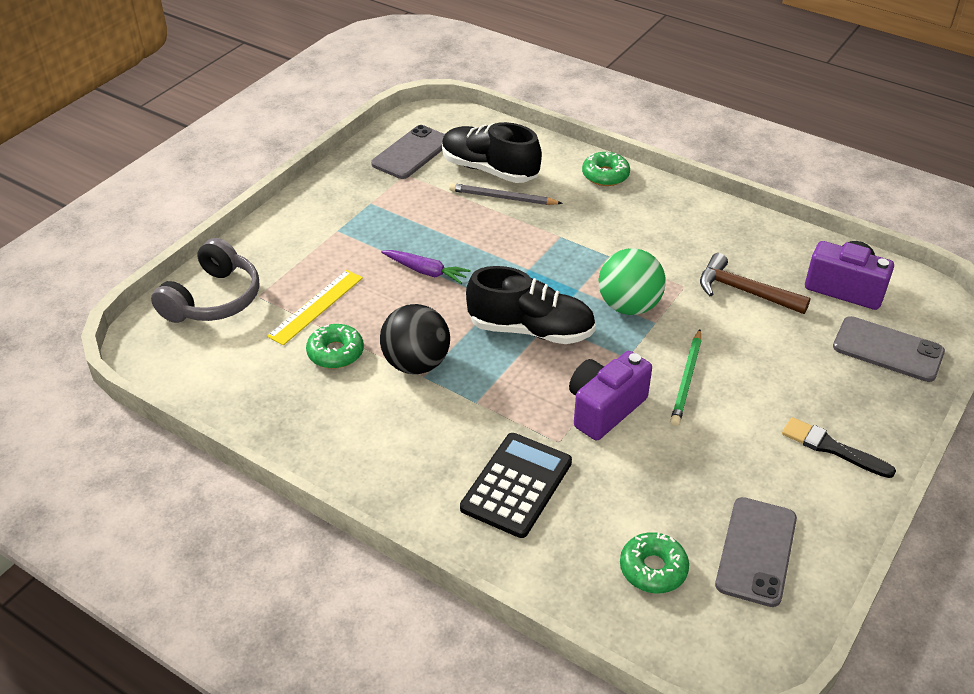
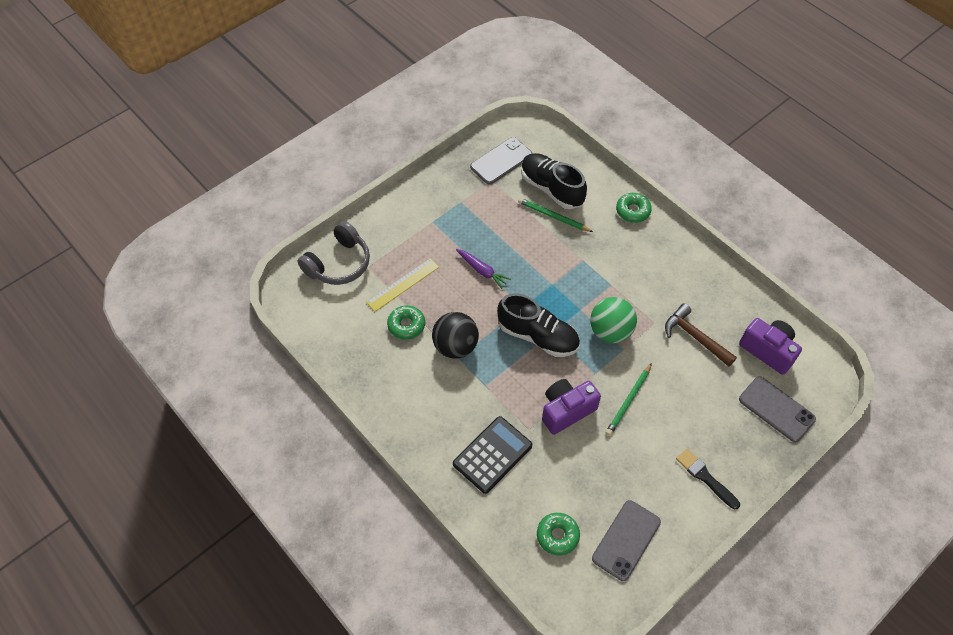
camera: 15 degrees right, 15 degrees up
(502, 198) = (553, 216): grey pencil -> green pencil

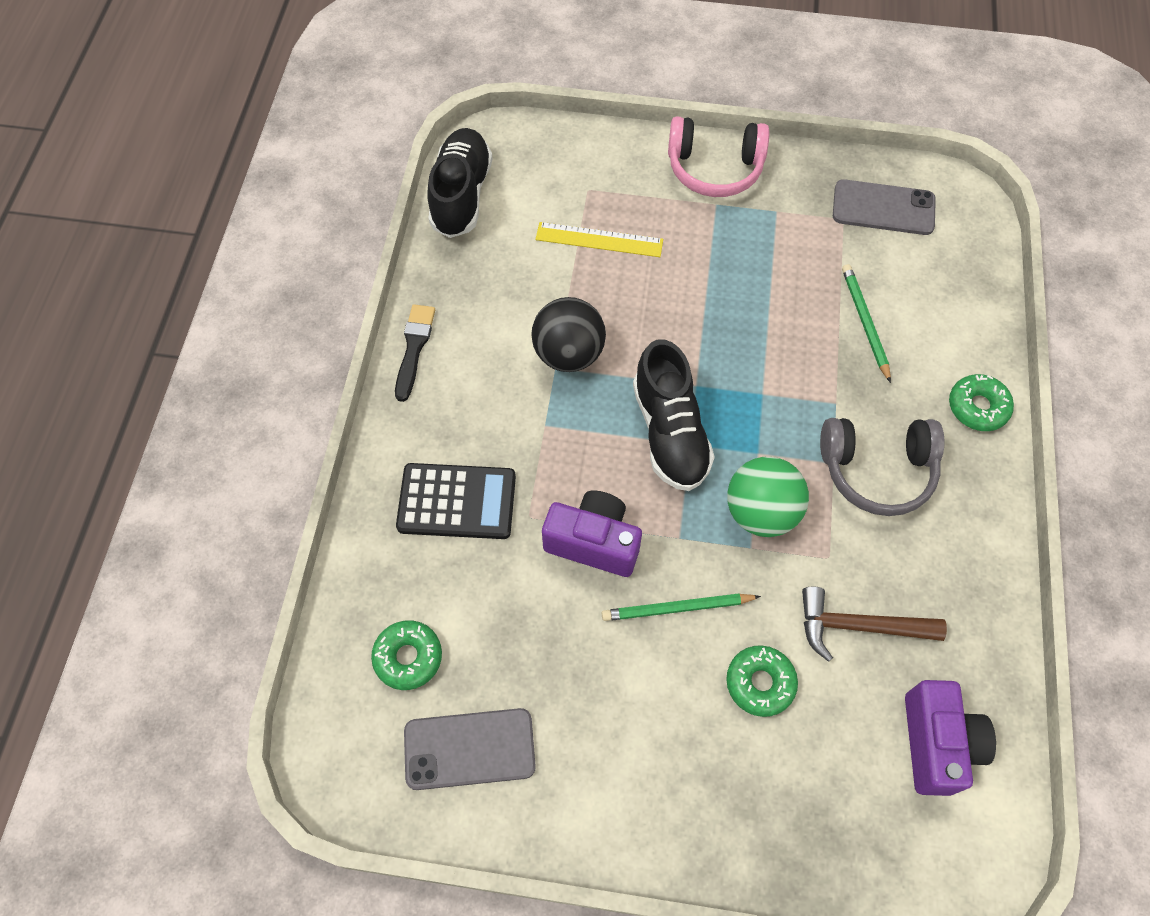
camera: 50 degrees right, 5 degrees up
(339, 263) = (564, 160): grey headphones -> grey headphones (877, 471)
(406, 325) = (548, 284): green donut -> green donut (760, 683)
(411, 206) = (714, 169): none -> pink headphones
(482, 271) = (701, 304): purple carrot -> none
(551, 188) = (905, 290): black shoe -> black shoe (461, 195)
(695, 337) = (859, 626): brown hammer -> brown hammer turned 90 degrees counterclockwise
(705, 477) = (650, 792): black brush -> black brush (414, 348)
(776, 409) = (850, 822): grey phone -> none

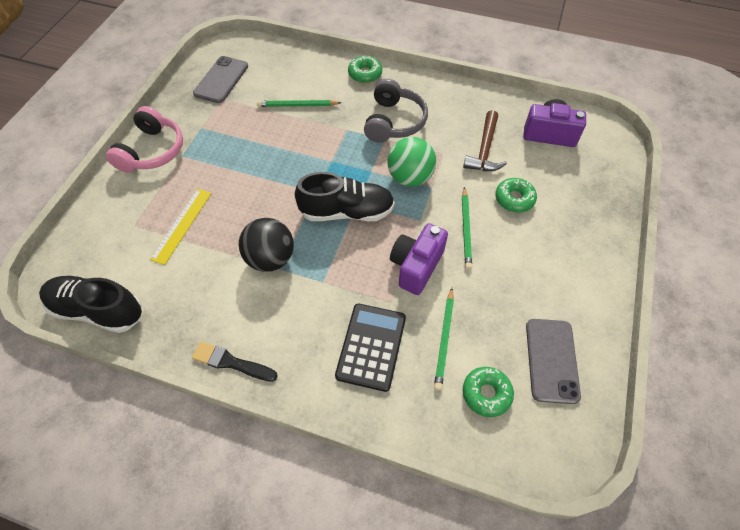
camera: 80 degrees left, 5 degrees down
(480, 594) = (444, 340): none -> green pencil

